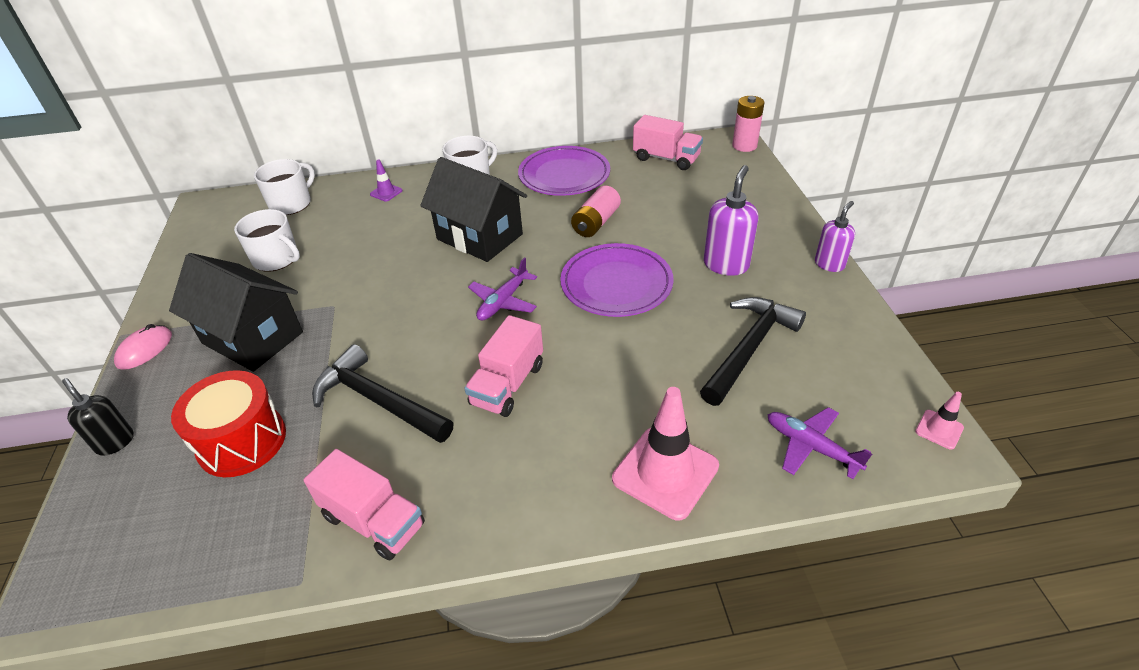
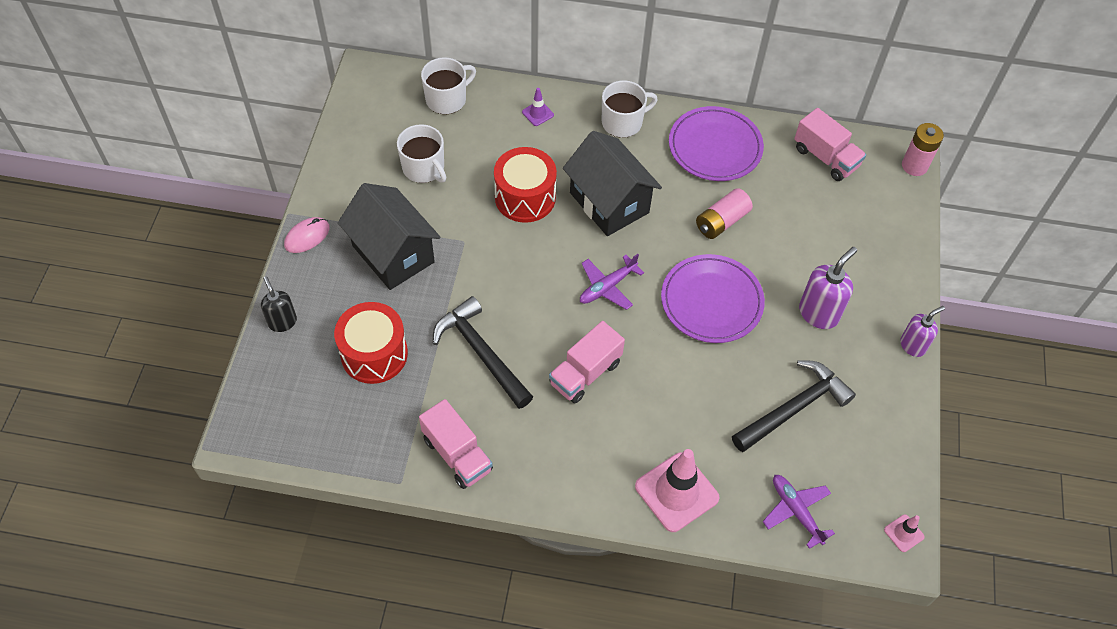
camera: 15 degrees right, 15 degrees up
(391, 254) = (525, 197): none -> red drum

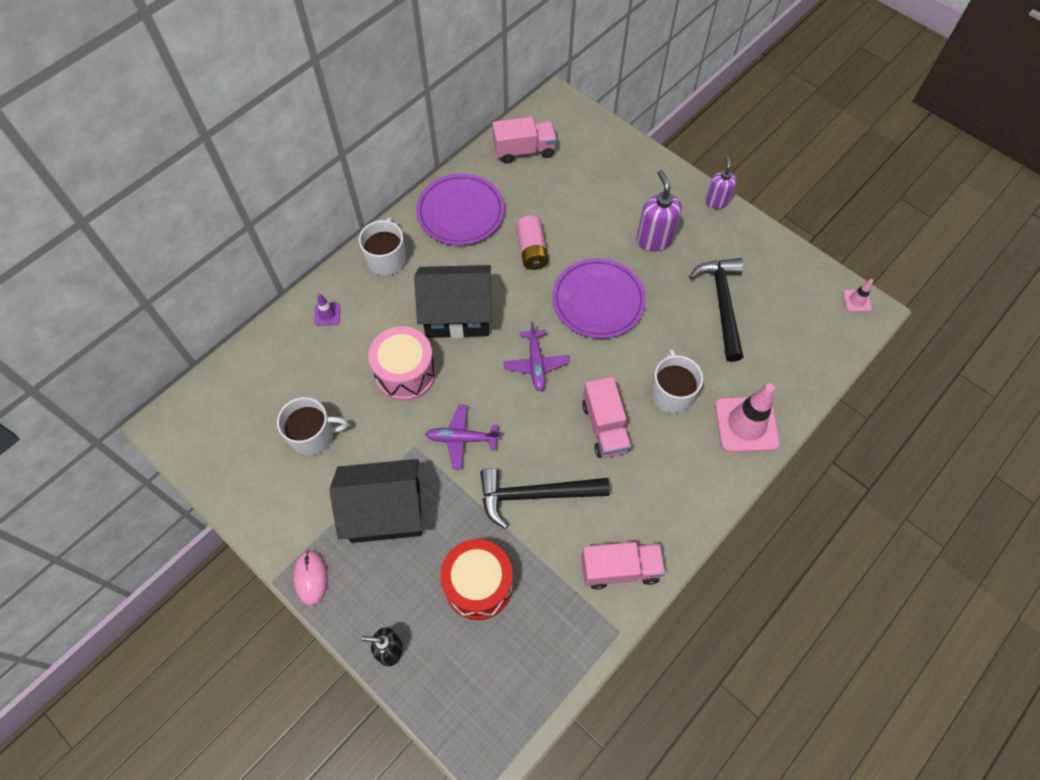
camera: 55 degrees left, 5 degrees up
(447, 99) = (253, 375): white mug -> white mug (671, 393)
(525, 197) = (405, 373): red drum -> pink drum
(796, 511) = (805, 355): purple plane -> purple plane (461, 439)
(914, 166) = (571, 105): pink battery -> none

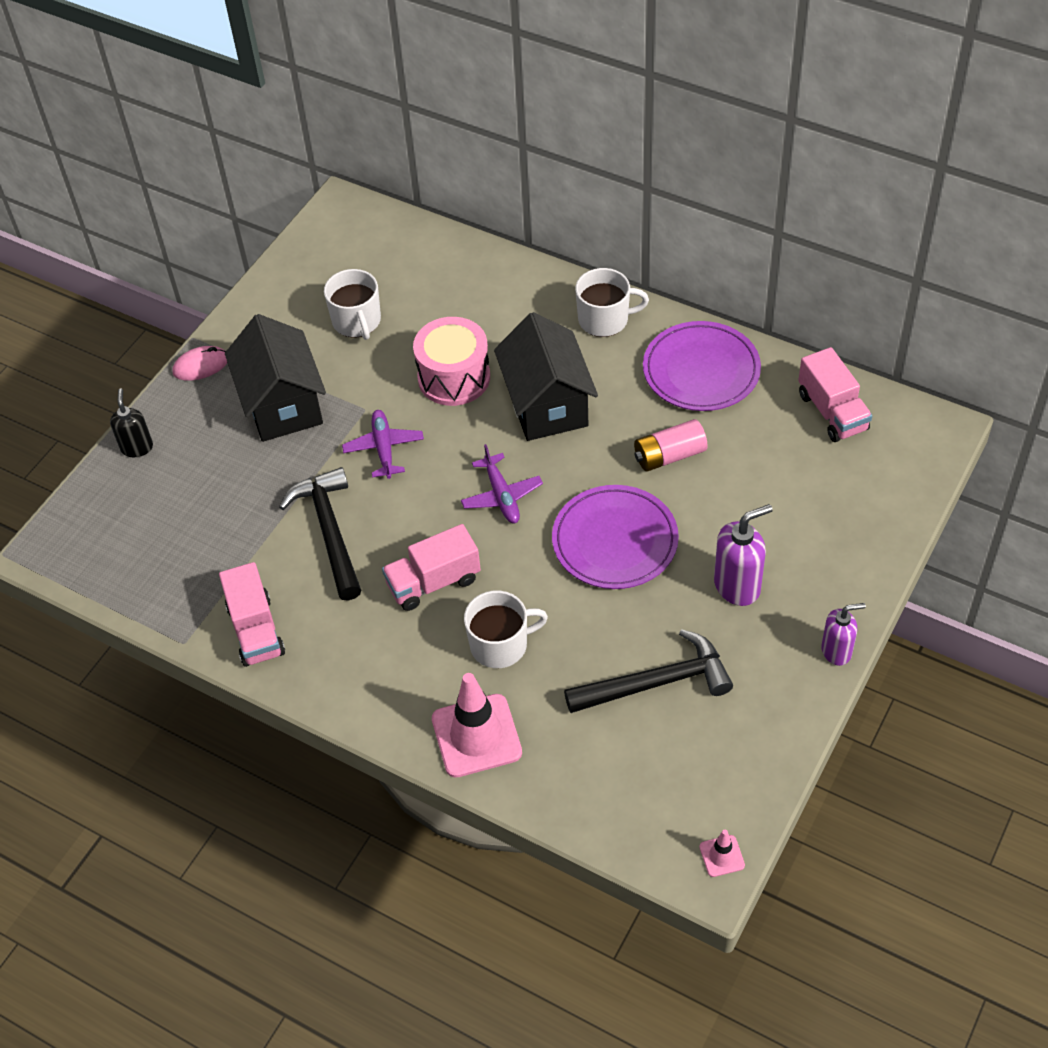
camera: 80 degrees right, 10 degrees down
(327, 314) = (510, 289): purple traffic cone -> none
(478, 585) = (216, 504): red drum -> none
(536, 364) = (501, 496): purple plane -> purple plane turned 90 degrees counterclockwise

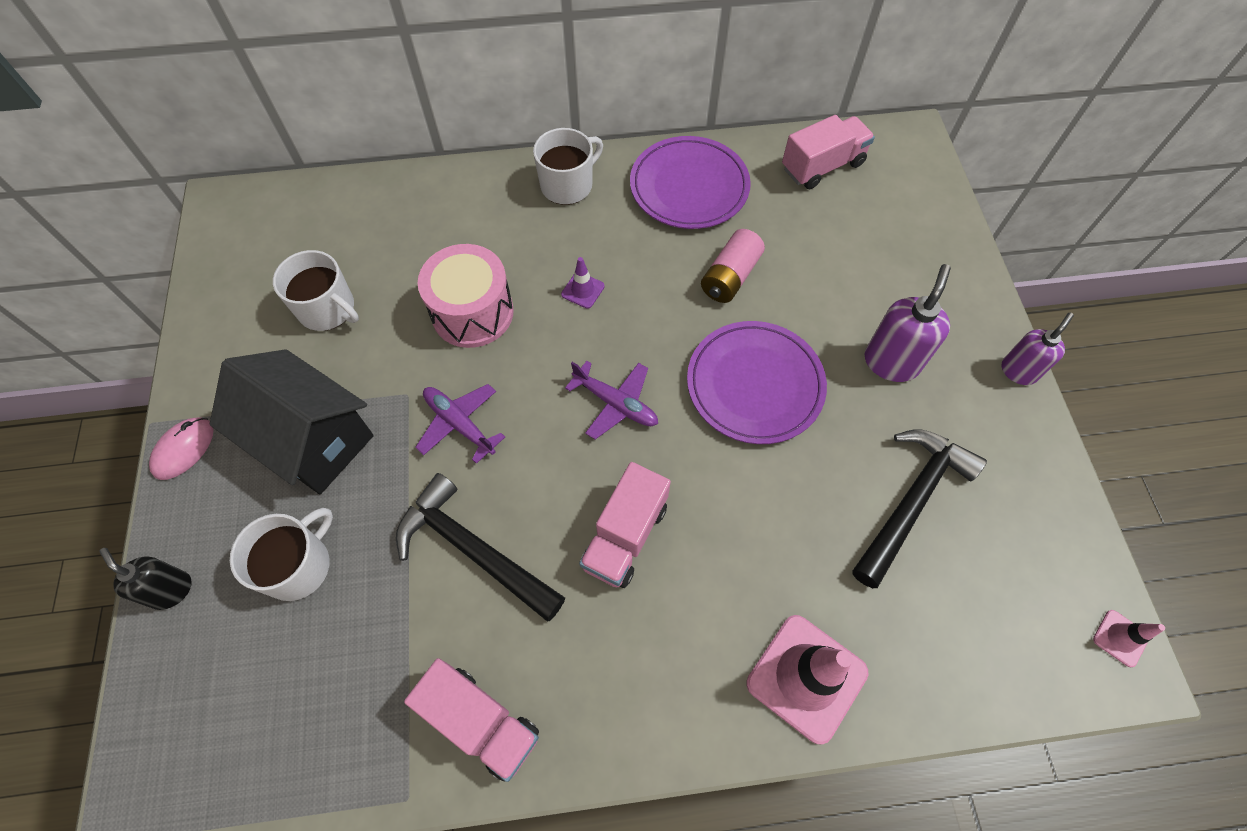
camera: 40 degrees left, 10 degrees up
(500, 644) = (744, 559): white mug -> white mug (298, 565)
(547, 405) = (583, 290): black house -> purple traffic cone
(832, 412) = (822, 166): pink truck -> pink truck turned 60 degrees counterclockwise

